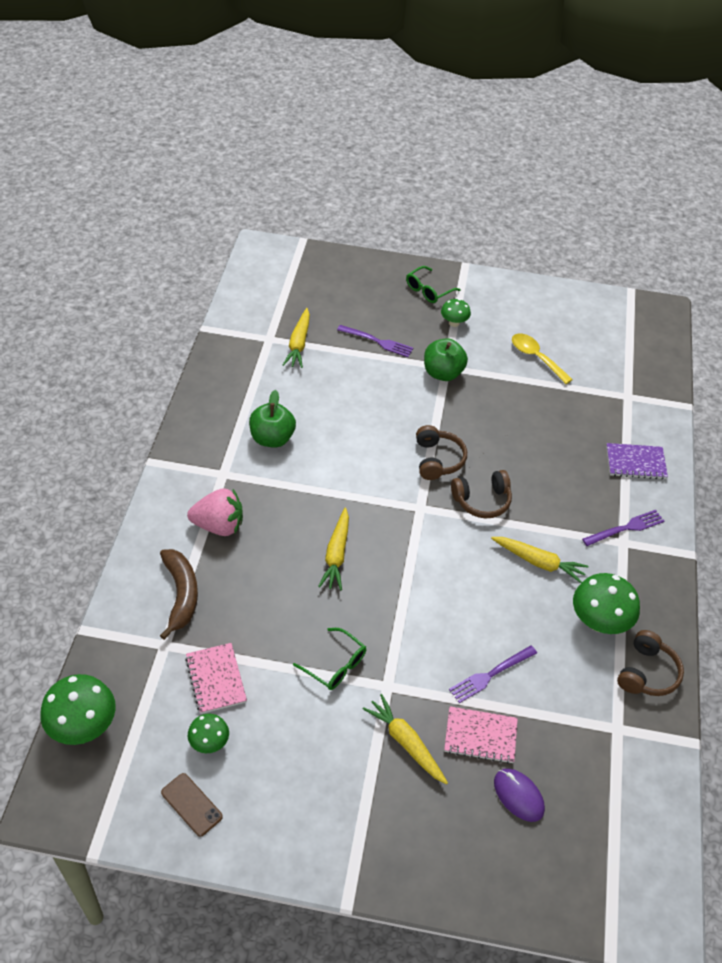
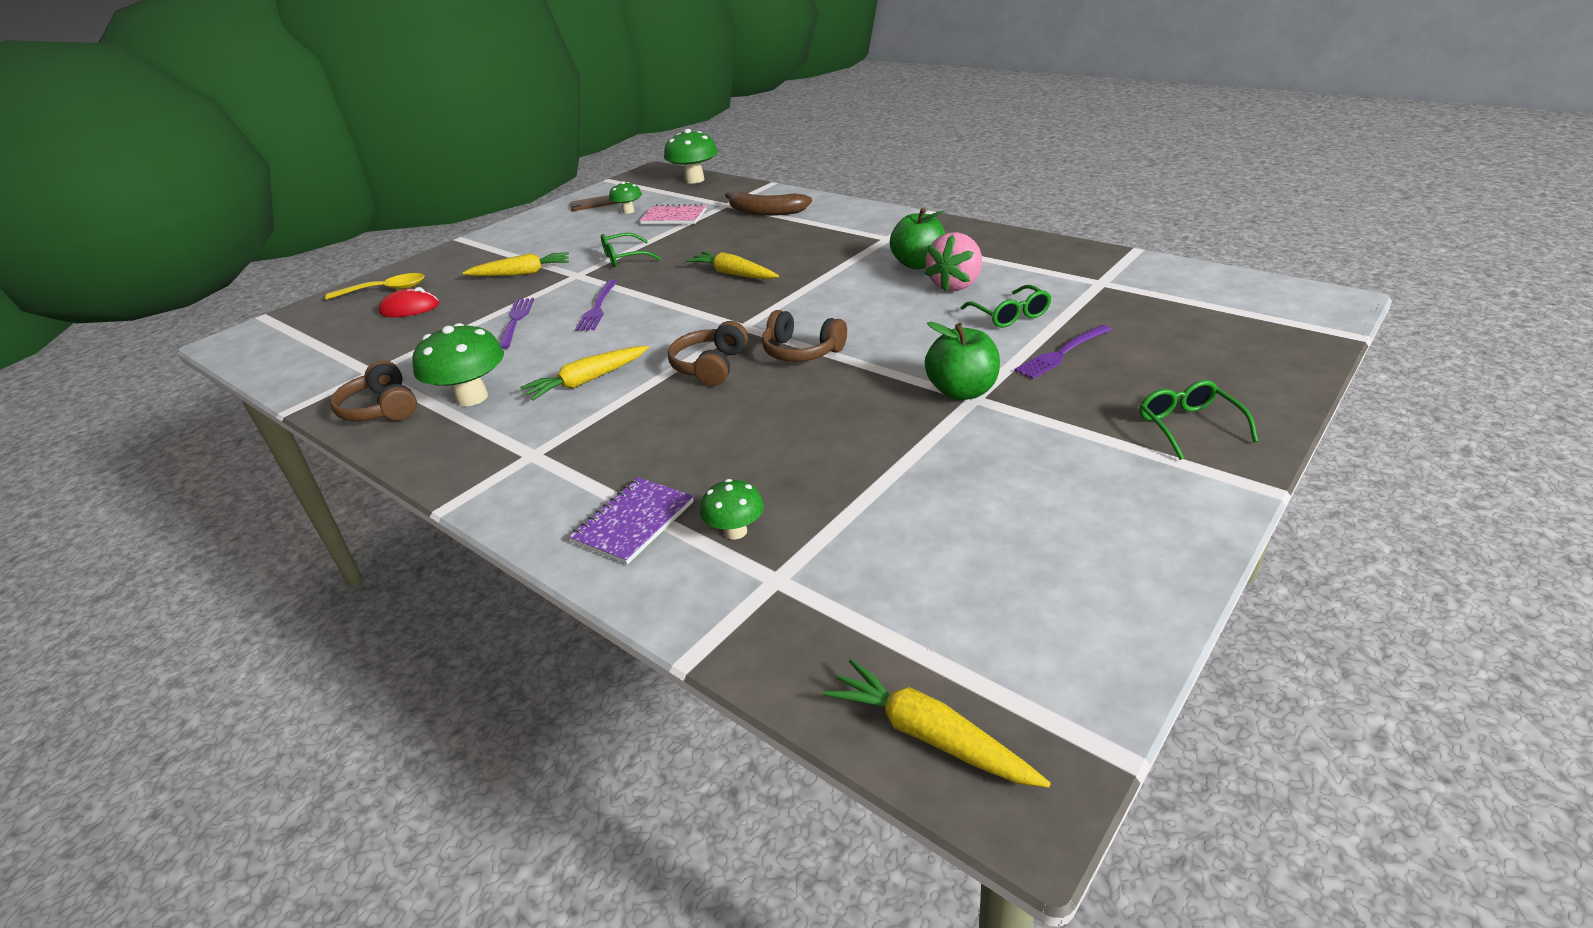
camera: 125 degrees right, 15 degrees down
(219, 525) = (824, 230): pink strawberry -> pink strawberry (955, 285)
(299, 343) = (1082, 298): yellow carrot -> yellow carrot (930, 736)
(338, 372) = (1009, 315): none -> green glasses
(454, 323) = (1083, 431): green mushroom -> green mushroom (735, 531)
(480, 736) = (476, 304): pink notebook -> none
(518, 796) = (409, 308): purple mouse -> red mouse
(536, 357) = (947, 496): yellow spoon -> yellow spoon (385, 290)
(626, 528) = (547, 465): purple fork -> purple fork (598, 308)

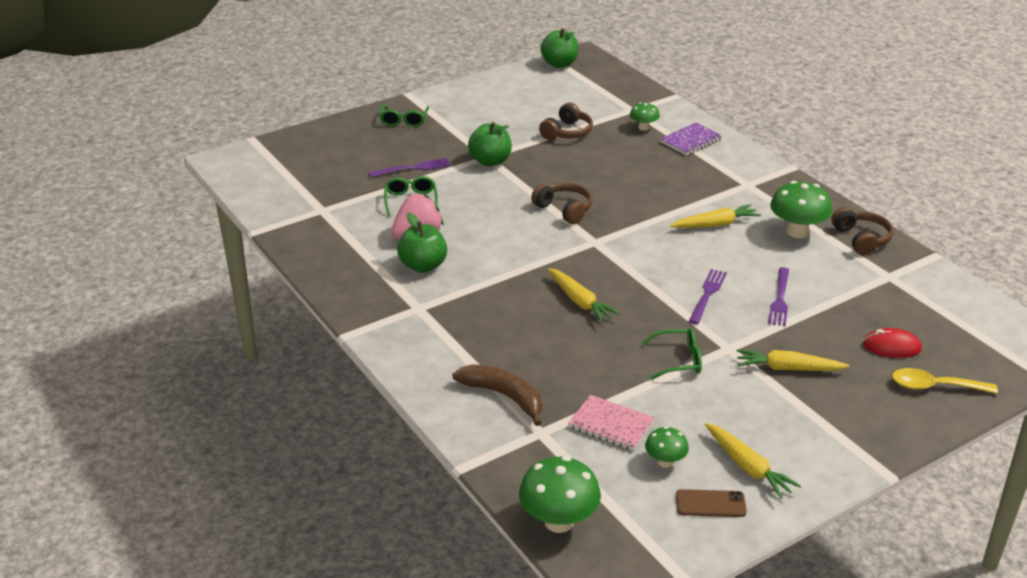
camera: 165 degrees left, 0 degrees up
(710, 366) = (629, 214): brown headphones -> brown headphones (567, 132)
(930, 736) = (600, 67): yellow carrot -> yellow carrot (747, 467)
(1051, 714) = (559, 64): none -> green apple

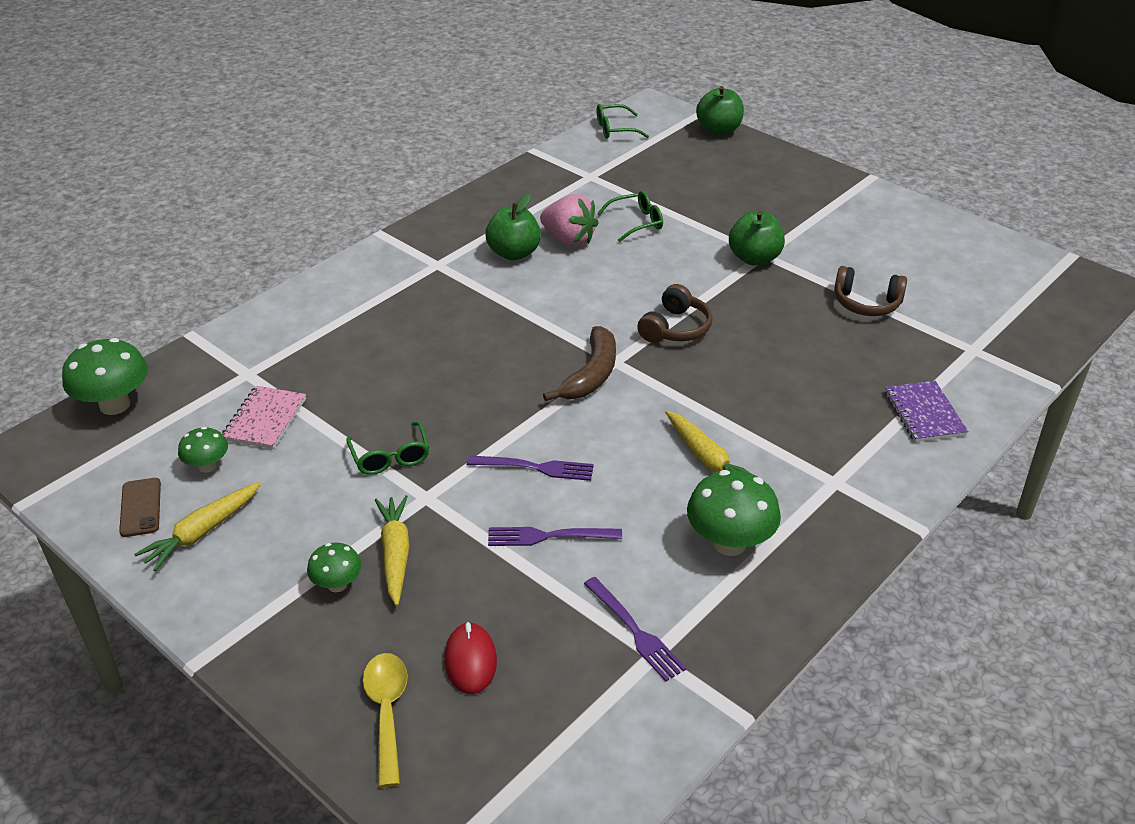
camera: 75 degrees right, 5 degrees up
(404, 121) = (806, 186): green glasses -> green glasses (615, 129)
(413, 168) = (705, 211): purple fork -> purple fork (635, 631)
(504, 396) = (302, 341): brown banana -> brown banana (591, 374)
(559, 64) = (1052, 270): green apple -> green apple (718, 130)
(579, 301) = (485, 367): yellow carrot -> none
(643, 128) = (929, 365): green mushroom -> green mushroom (337, 584)
(691, 141) = (924, 413): purple notebook -> purple notebook turned 45 degrees clockwise
(861, 239) = (745, 618): brown headphones -> none

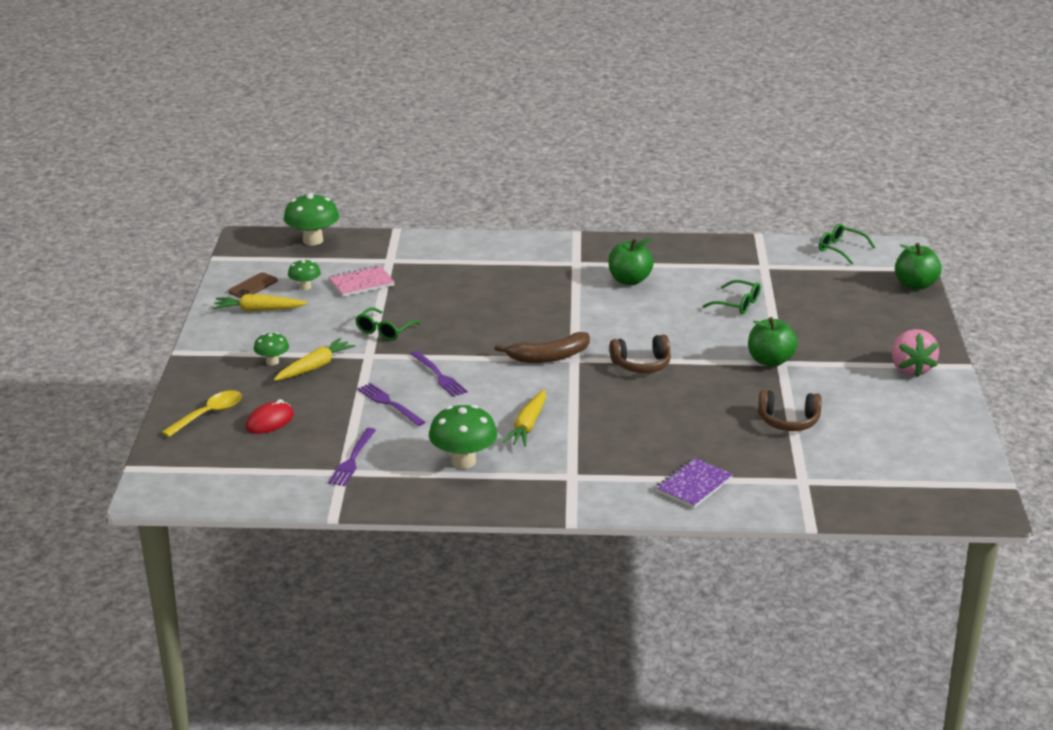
camera: 50 degrees right, 10 degrees down
(569, 240) = (676, 291): pink strawberry -> pink strawberry (910, 369)
(866, 303) = (788, 421): brown headphones -> brown headphones turned 60 degrees counterclockwise

